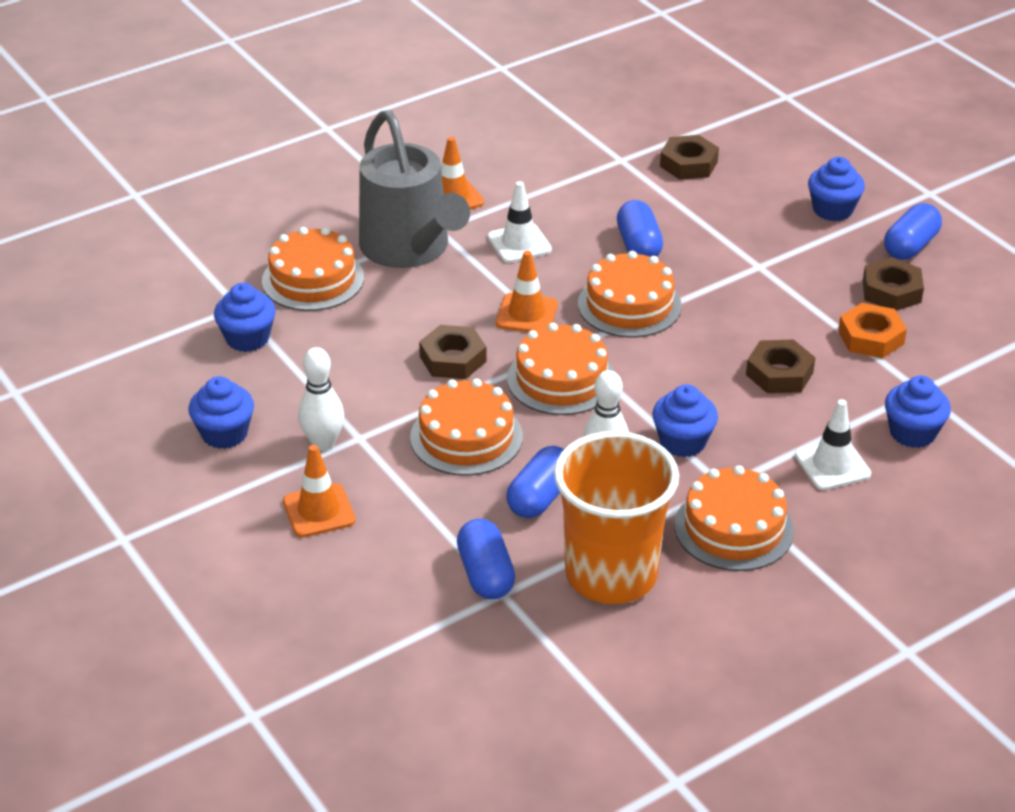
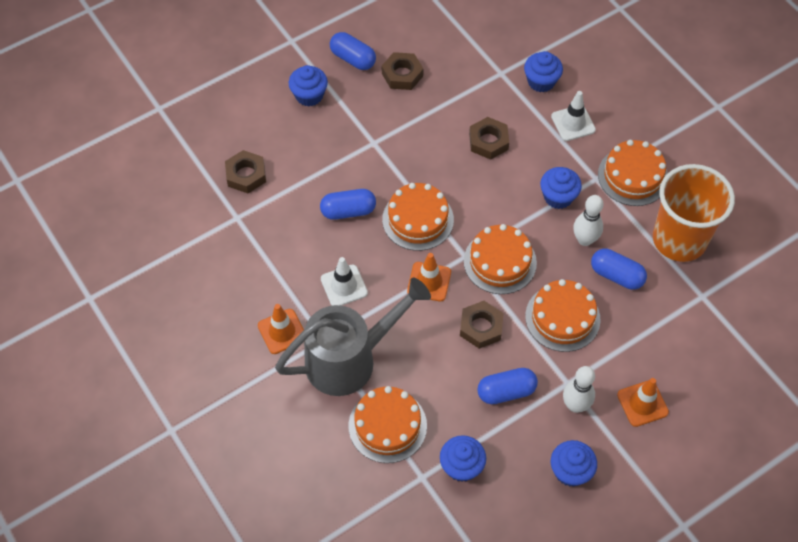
camera: 90 degrees left, 20 degrees up
(485, 574) = (688, 305): blue capsule -> blue capsule (506, 391)
(870, 337) = (450, 91): orange nut -> none

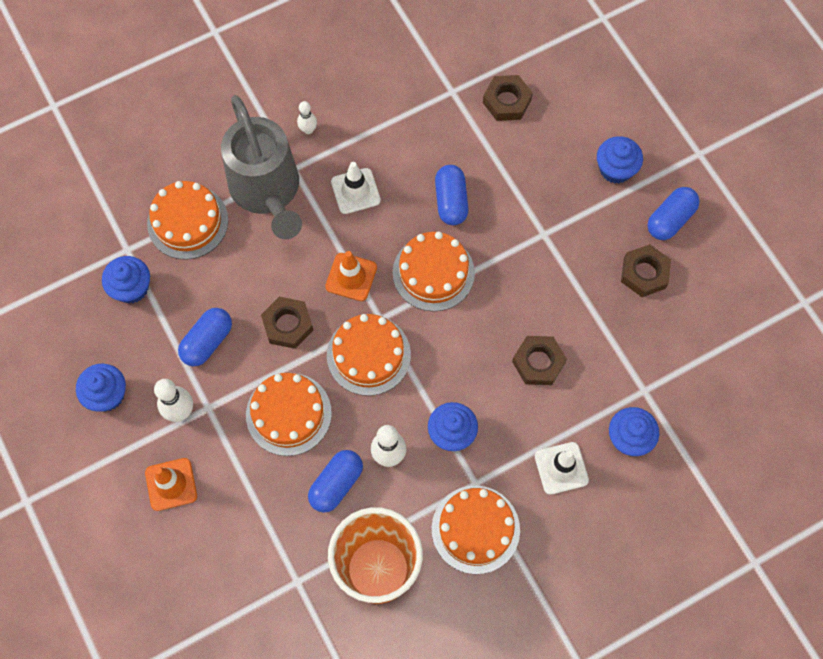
camera: 95 degrees right, 10 degrees up
(282, 331) = (308, 130): orange traffic cone -> white bowling pin
(506, 391) = (207, 342): blue capsule -> blue capsule turned 45 degrees clockwise

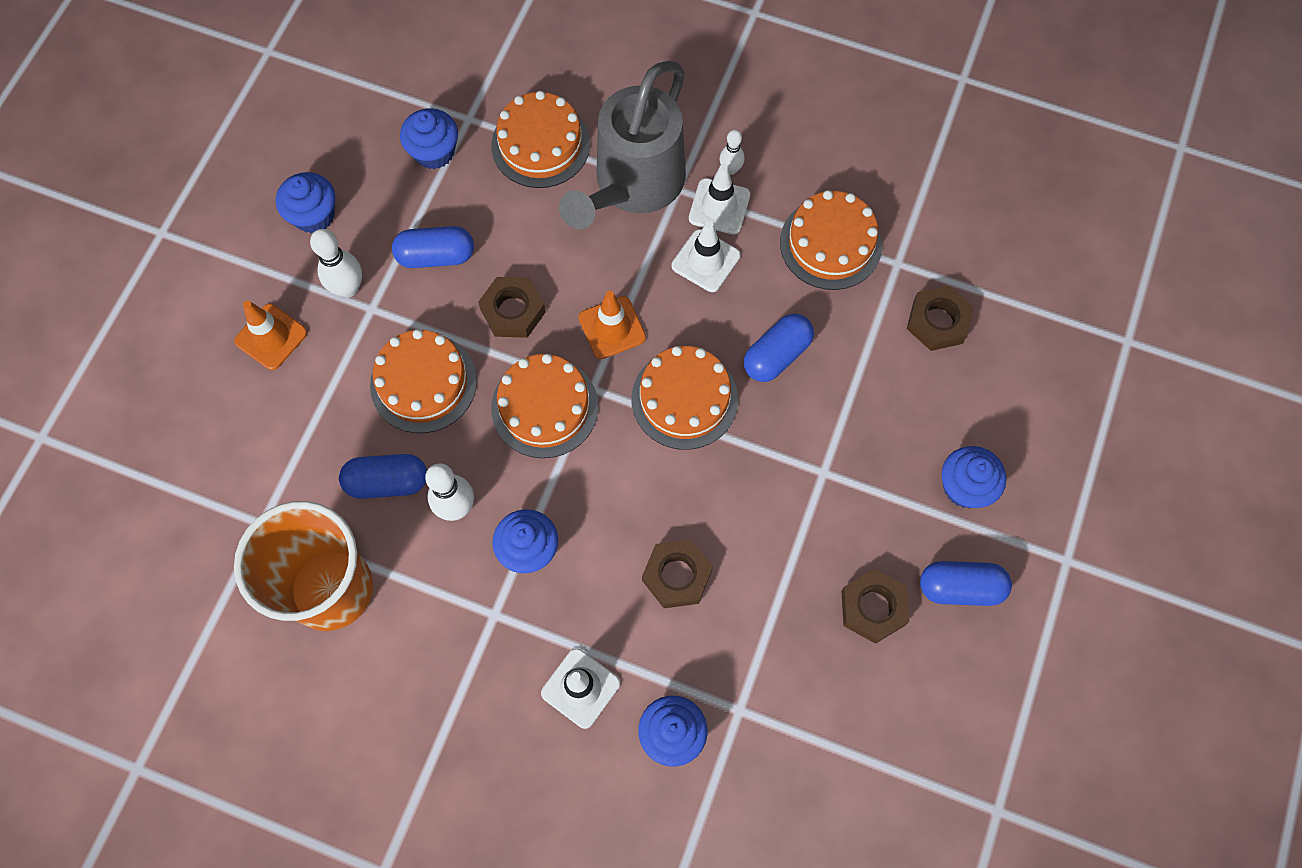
camera: 50 degrees right, 0 degrees up
(327, 155) = (719, 206): none -> white traffic cone
(475, 529) = (446, 651): orange cake -> orange cake (830, 244)

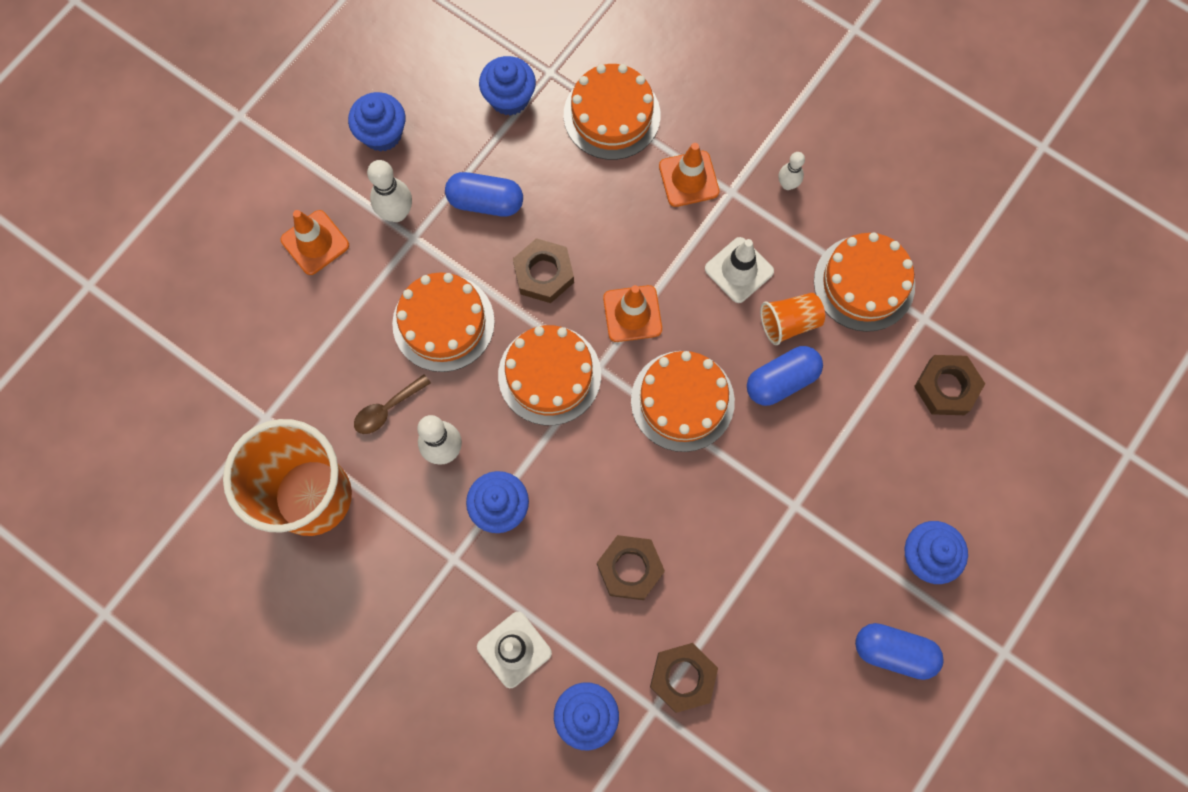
camera: 15 degrees right, 5 degrees up
(387, 482) = (387, 409): blue capsule -> brown spoon
(633, 187) = (688, 179): grey watering can -> orange traffic cone
(719, 206) = (766, 219): white traffic cone -> none
(768, 298) = (789, 322): none -> orange cup
(873, 608) = (805, 648): brown nut -> brown nut (682, 677)

